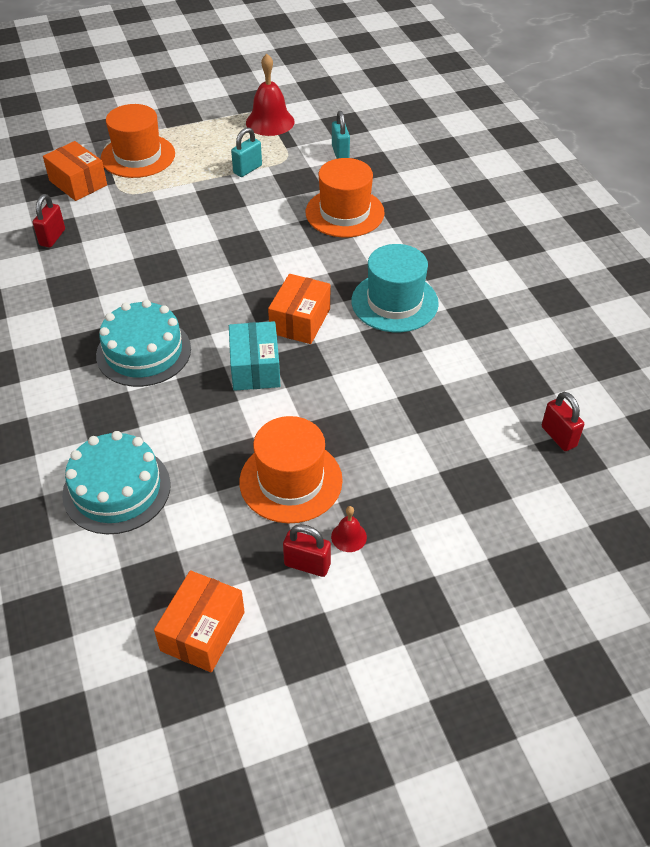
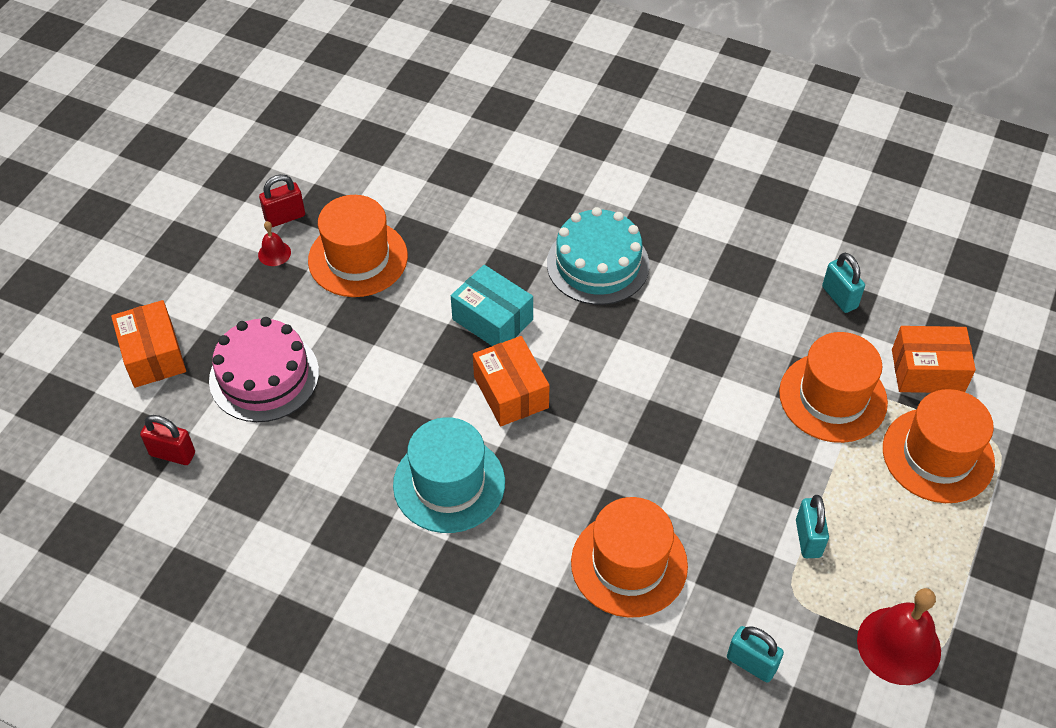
camera: 135 degrees right, 5 degrees up
(52, 237) = (839, 297): red padlock -> turquoise padlock
(117, 489) = (471, 167): turquoise cake -> none
(140, 204) = (833, 397): none -> orange hat
(203, 631) = (310, 140): orange box -> orange box (153, 355)
(448, 443) = (264, 376): none -> pink cake

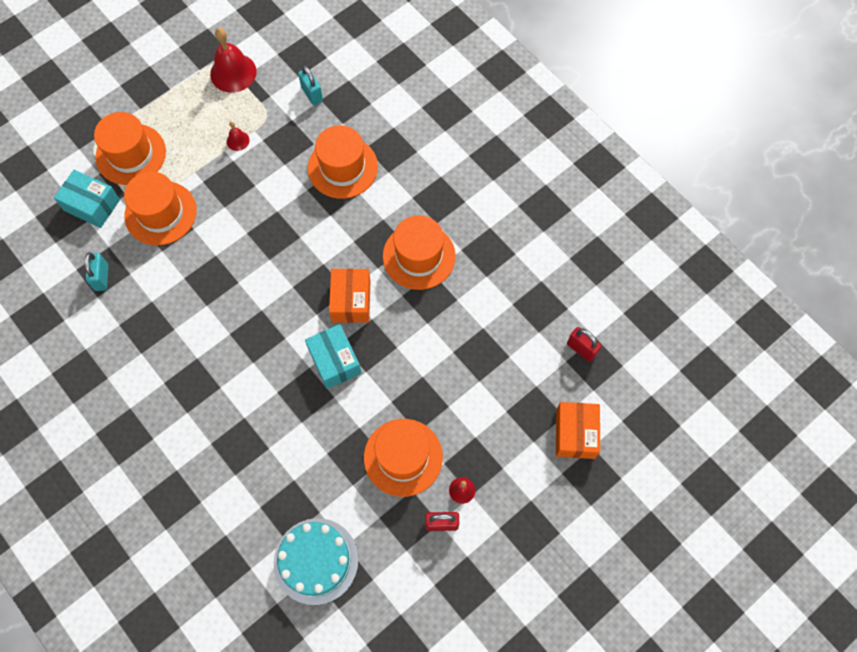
camera: 155 degrees left, 15 degrees up
(264, 376) = (504, 383): pink cake -> none
(449, 483) = (419, 256): turquoise hat -> orange hat
(598, 264) = (239, 375): turquoise cake -> turquoise cake (316, 561)
(808, 538) = (238, 140): turquoise padlock -> red bell
(927, 371) = (92, 205): orange box -> turquoise box

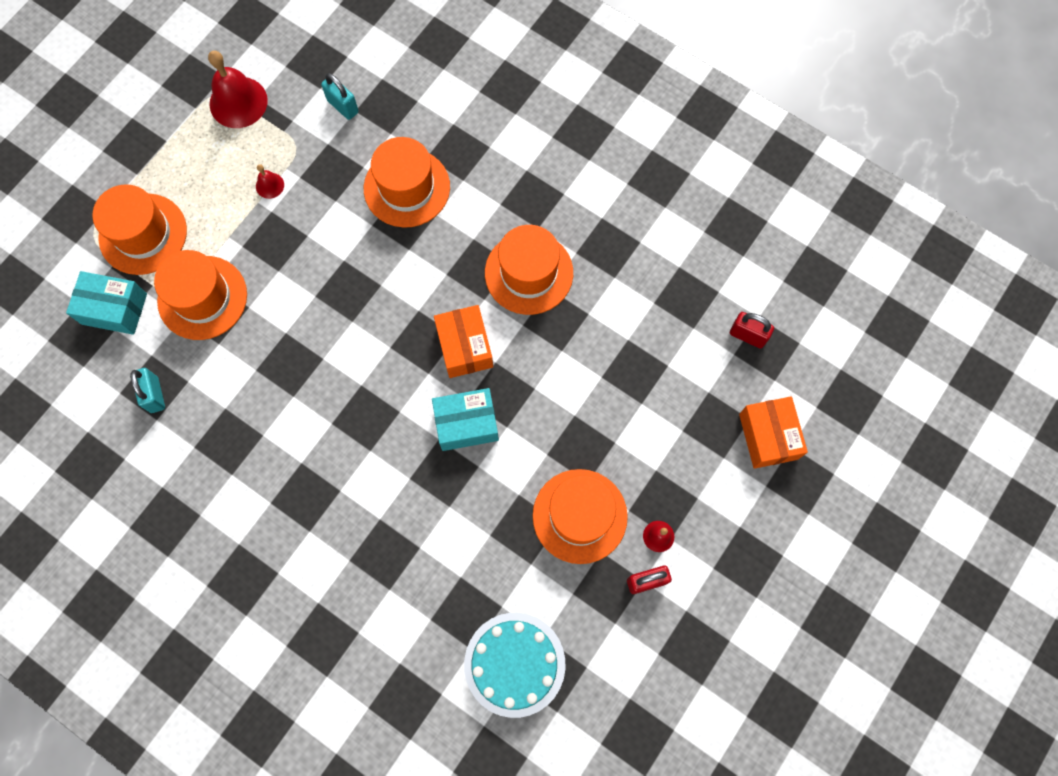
camera: 15 degrees left, 5 degrees up
(334, 361) = (466, 423): turquoise box -> turquoise box turned 60 degrees counterclockwise

